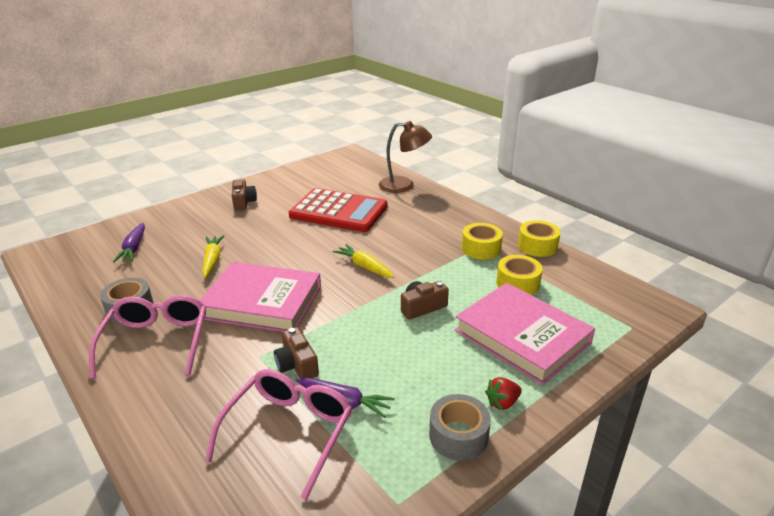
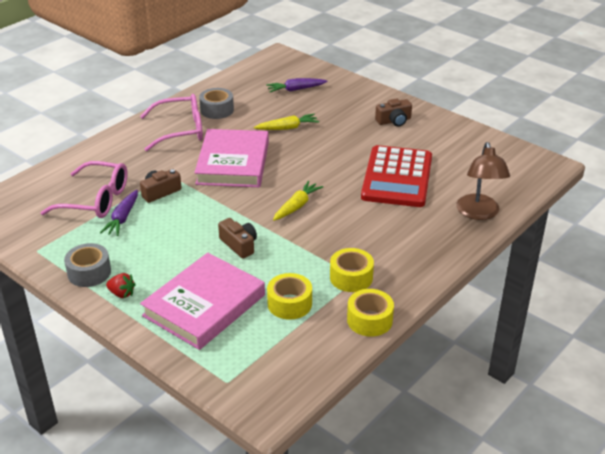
camera: 80 degrees right, 5 degrees up
(502, 403) = (122, 294): red strawberry -> red strawberry turned 150 degrees clockwise

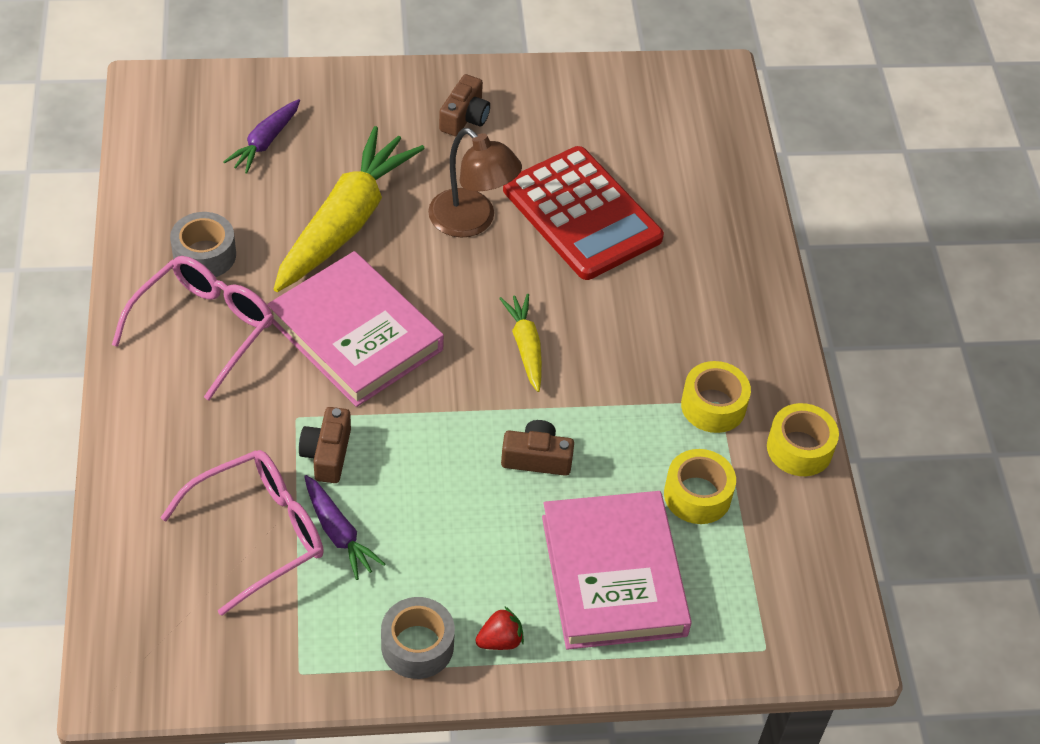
camera: 50 degrees left, 15 degrees up
(287, 128) = (346, 222): yellow carrot -> yellow carrot, size x2.04
(479, 213) = (730, 207): brown lamp -> brown lamp (472, 222)

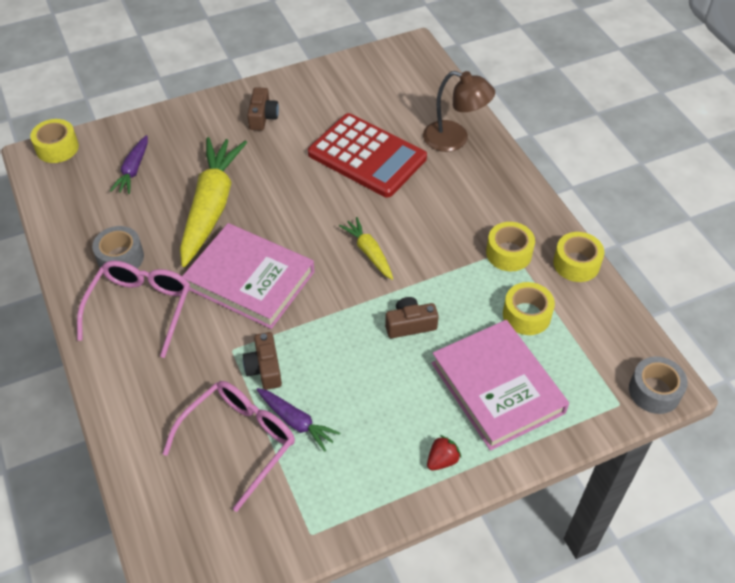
camera: 15 degrees left, 0 degrees up
(180, 83) = (57, 148): none -> yellow tape
(417, 646) = (386, 484): grey tape -> grey tape (654, 391)
(472, 222) = (297, 182): brown lamp -> brown lamp (454, 139)

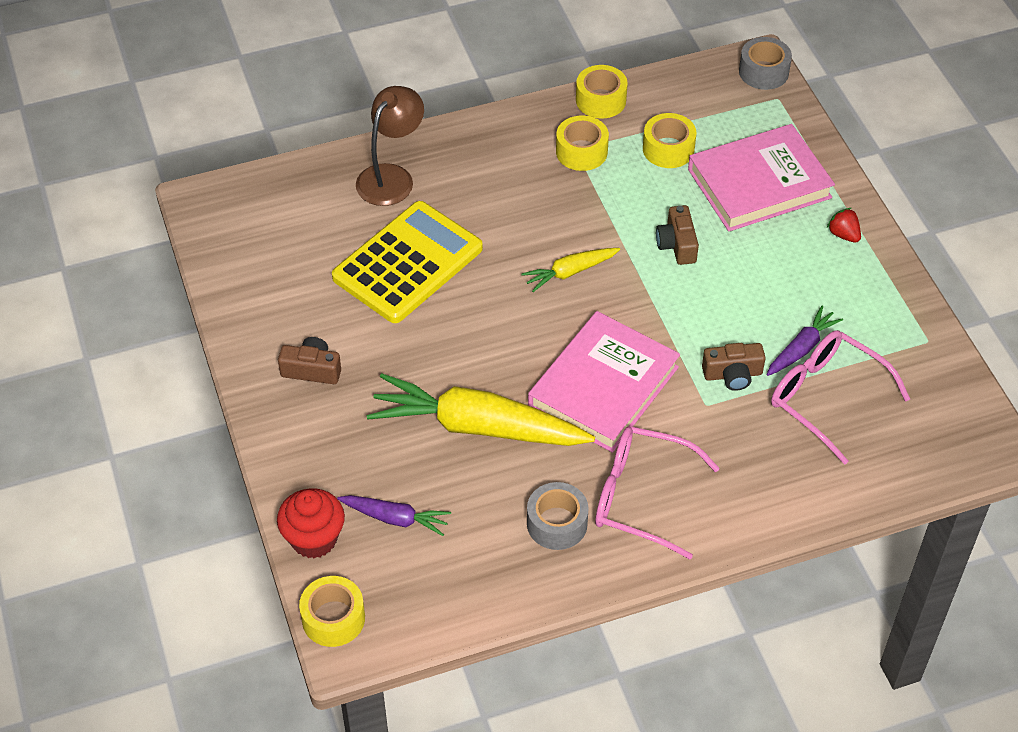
camera: 85 degrees left, 0 degrees up
(120, 132) = (314, 539): none -> red cupcake
(367, 156) = (407, 263): red calculator -> yellow calculator

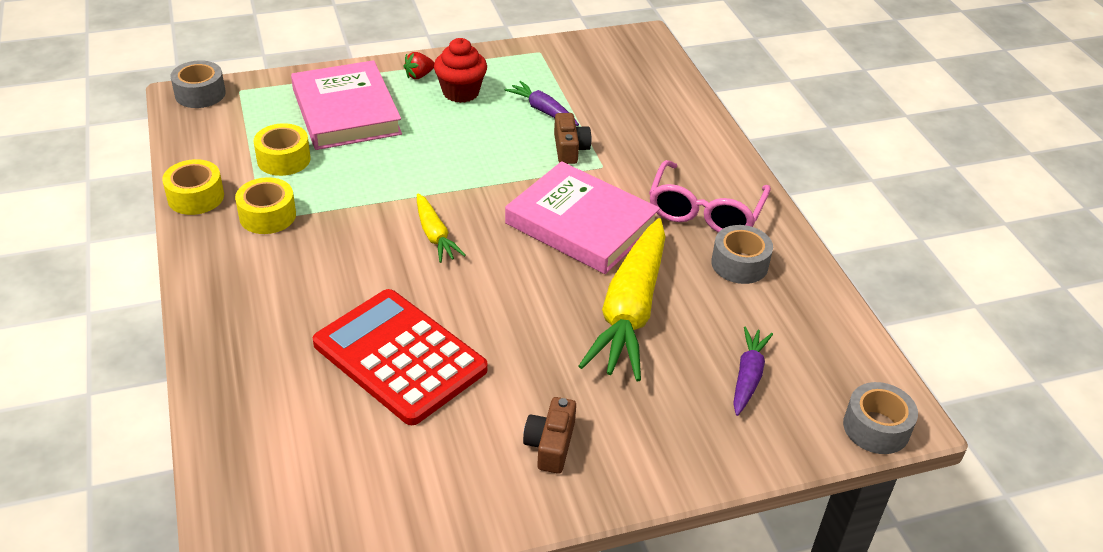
camera: 90 degrees left, 10 degrees down
(314, 539) = (782, 443): red cupcake -> red cupcake (461, 92)
(333, 618) = (876, 428): yellow tape -> grey tape
(391, 177) = (257, 367): brown lamp -> none
(407, 263) = (399, 357): yellow calculator -> red calculator
(677, 244) = (411, 165): brown camera -> none
(827, 398) = (596, 104): pink glasses -> none

